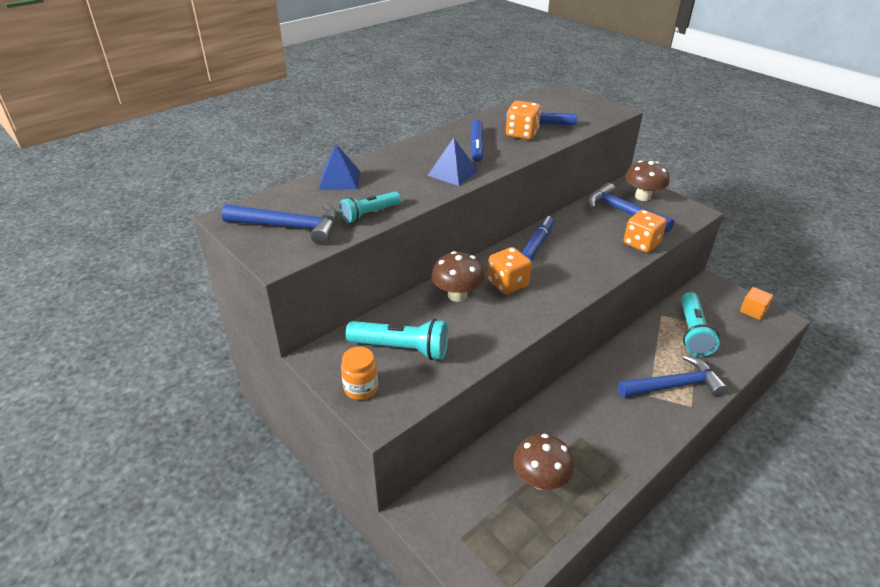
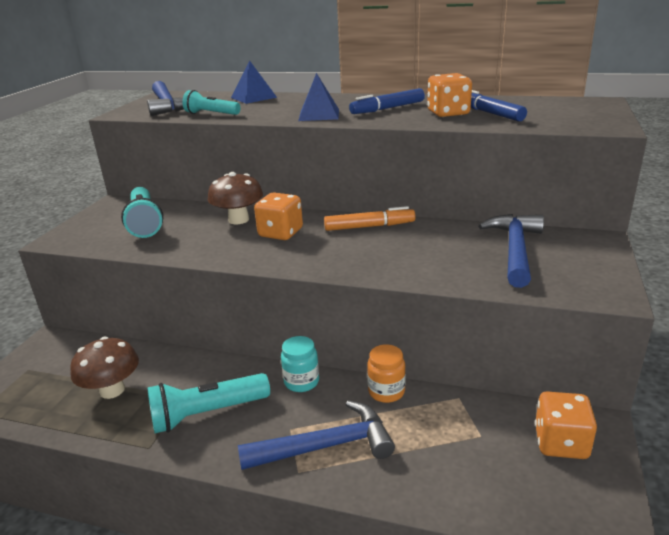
camera: 60 degrees right, 10 degrees down
(361, 388) = (87, 225): orange jar -> orange jar (386, 391)
(537, 244) = (369, 226): blue marker -> orange marker
(602, 371) = (301, 382): none -> turquoise jar
(641, 244) = (458, 277): orange dice -> orange dice (561, 443)
(642, 197) = (577, 252): brown mushroom -> none
(674, 385) = (326, 446): blue hammer -> blue hammer turned 60 degrees counterclockwise
(692, 332) = (453, 435): turquoise flashlight -> turquoise flashlight (207, 413)
(753, 311) = (587, 489): orange cube -> none

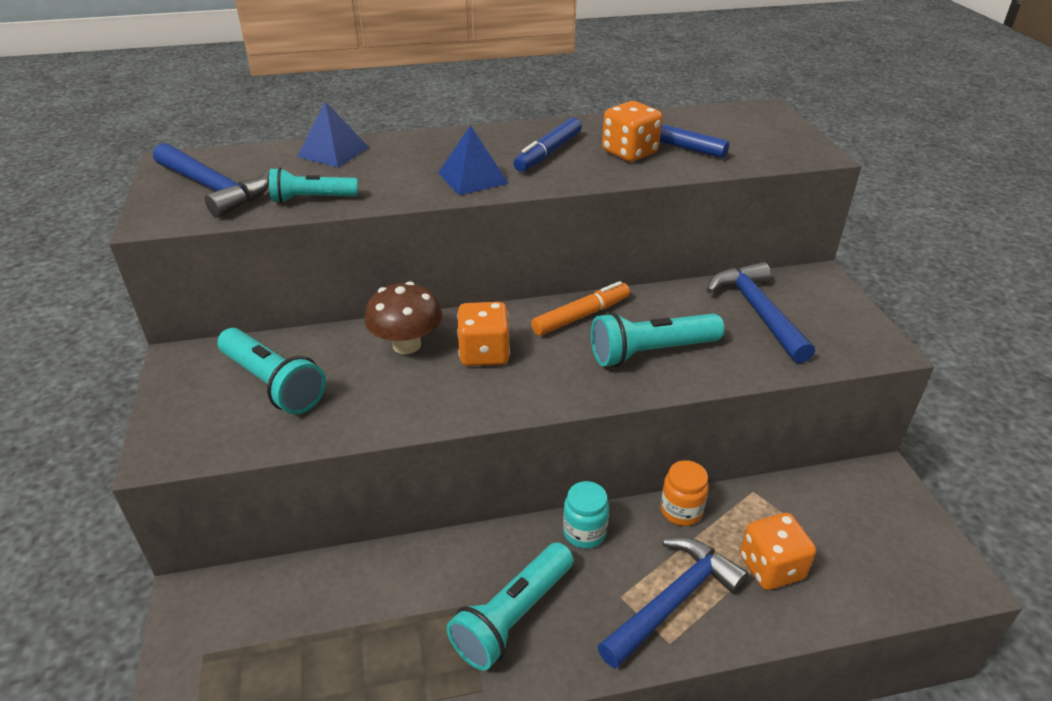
camera: 30 degrees left, 10 degrees up
(112, 390) = (361, 635): brown mushroom -> none
(398, 255) = (651, 352): none -> turquoise flashlight
(561, 443) = (870, 507): orange dice -> orange dice (771, 567)

